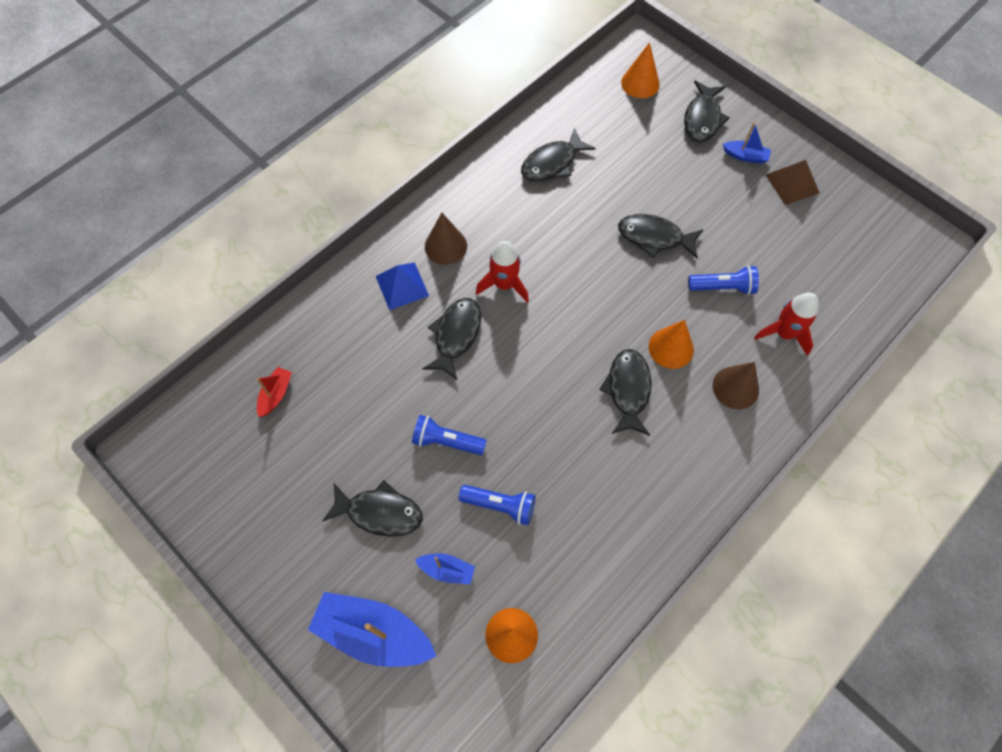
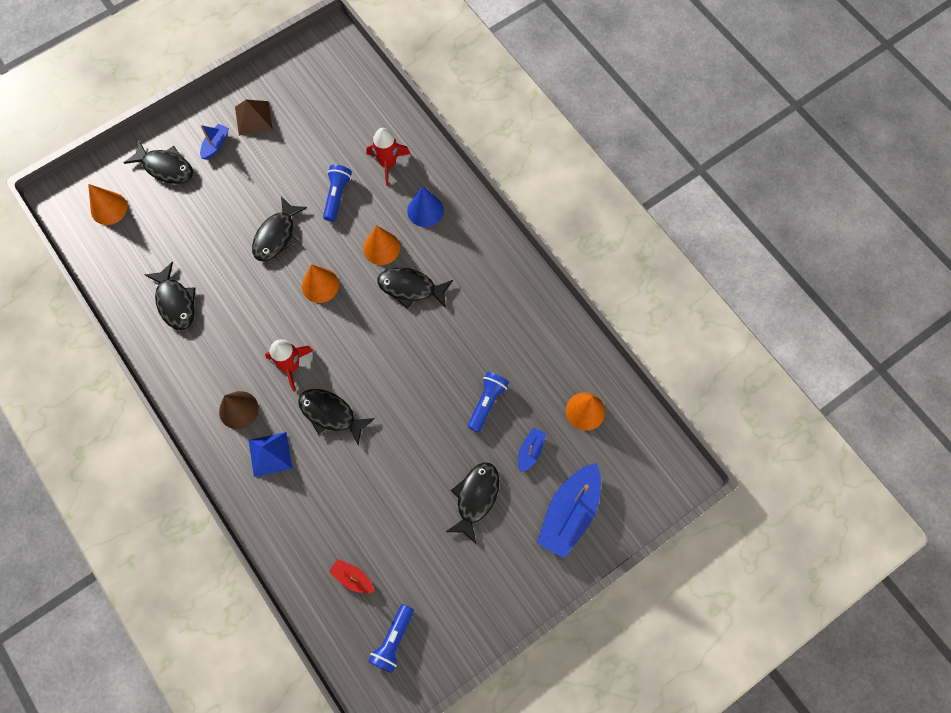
camera: 80 degrees left, 5 degrees up
(446, 441) = (425, 436): blue flashlight -> blue flashlight (393, 640)
(606, 293) = (320, 285): none -> orange cone
(735, 387) = (425, 210): brown cone -> blue cone

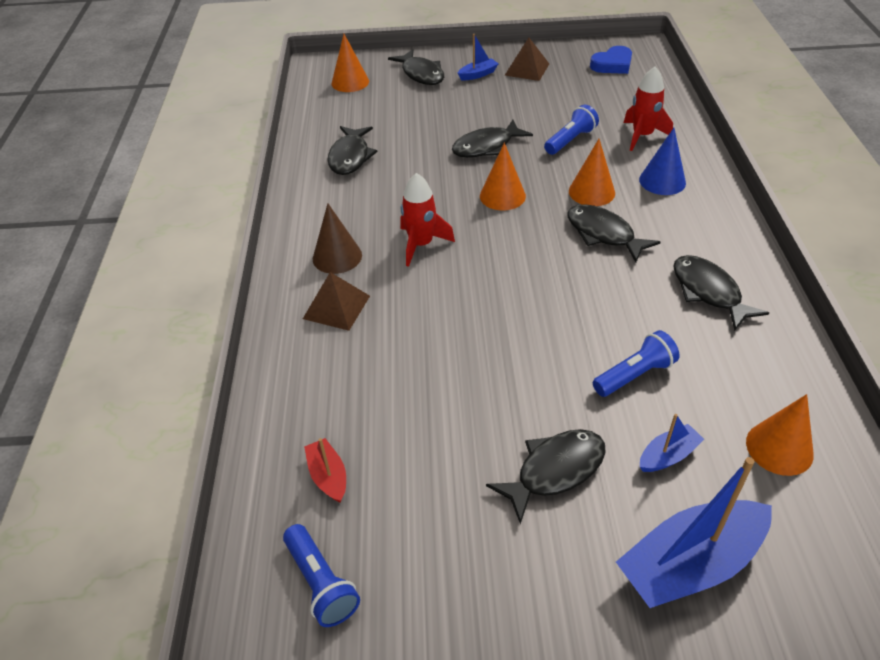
camera: 35 degrees right, 25 degrees down
(270, 454) = (336, 307): blue pyramid -> brown pyramid
(321, 78) = (612, 64): none -> blue heart
(331, 414) = (431, 302): black fish -> black fish (708, 292)
(393, 640) = (321, 583): blue flashlight -> blue flashlight turned 90 degrees counterclockwise

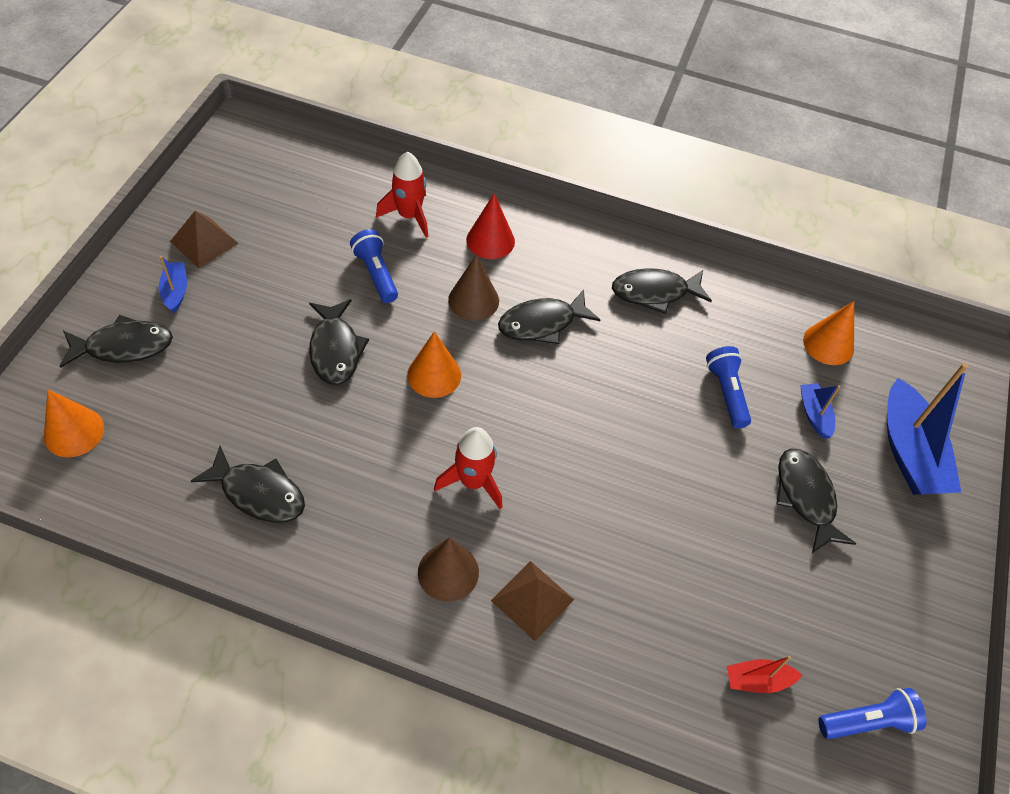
camera: 75 degrees left, 10 degrees up
(591, 192) = (473, 300): orange cone -> brown cone
(612, 64) = (259, 168): blue heart -> none
(662, 181) = (490, 240): blue cone -> red cone

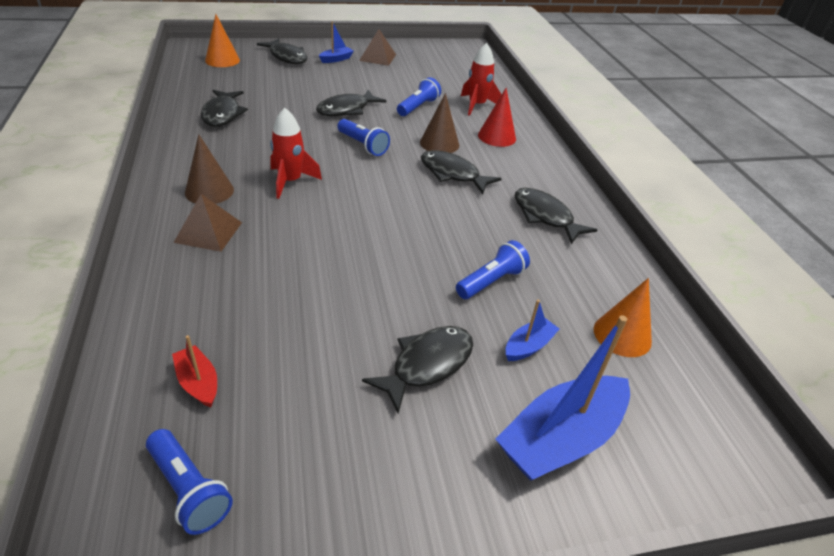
camera: 60 degrees right, 15 degrees down
(434, 375) = (363, 145): orange cone -> blue flashlight

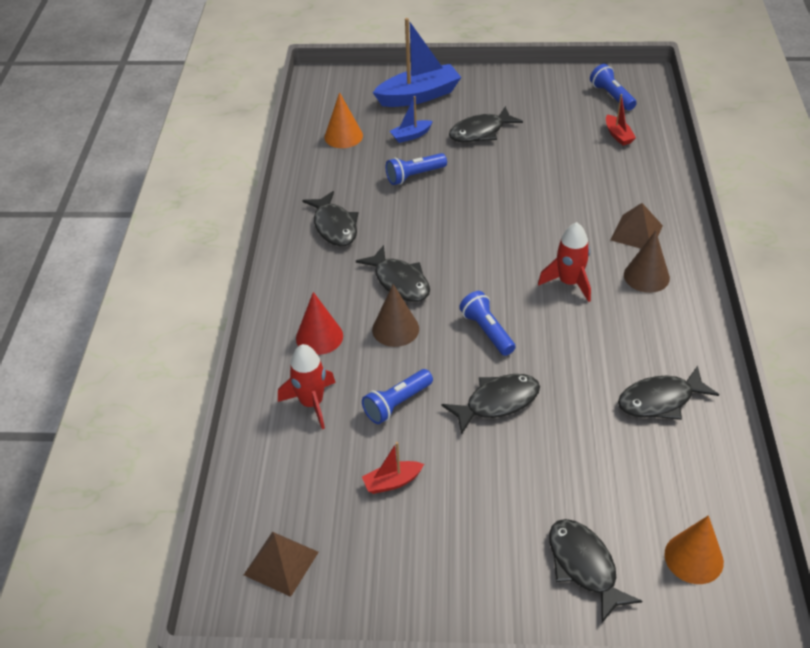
camera: 160 degrees left, 5 degrees up
(222, 114) = (660, 400): black fish -> black fish turned 120 degrees counterclockwise
(336, 59) = (497, 555): blue boat -> none
(378, 57) = (421, 560): brown pyramid -> brown pyramid (281, 563)
(405, 79) = (392, 482): none -> red boat

